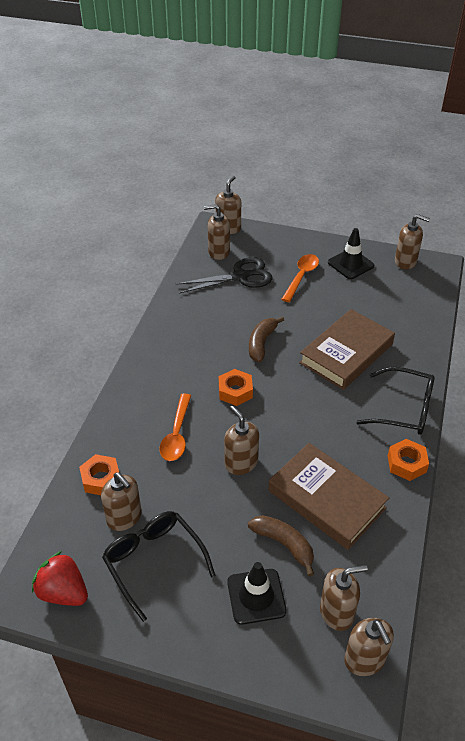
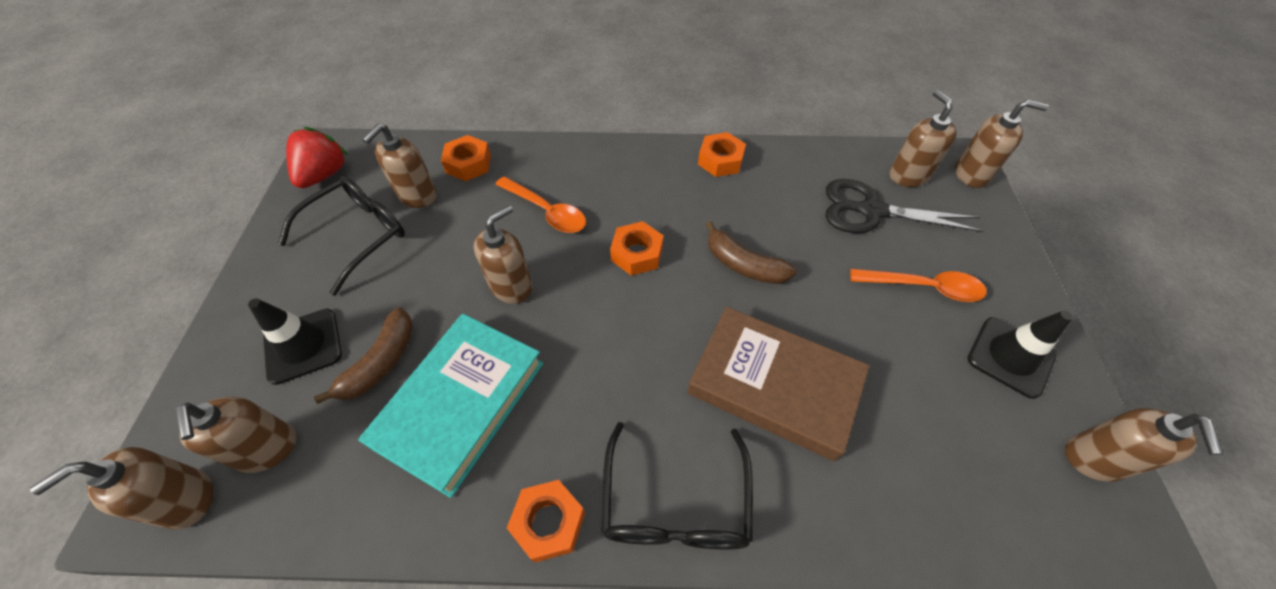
camera: 75 degrees right, 10 degrees up
(167, 330) = (720, 160): none -> orange nut
(177, 434) = (546, 211): orange spoon -> orange spoon turned 135 degrees counterclockwise
(240, 276) = (871, 211): black scissors -> black scissors turned 135 degrees clockwise
(261, 343) = (743, 264): brown banana -> brown banana turned 150 degrees counterclockwise
(326, 499) = (460, 404): brown book -> turquoise book

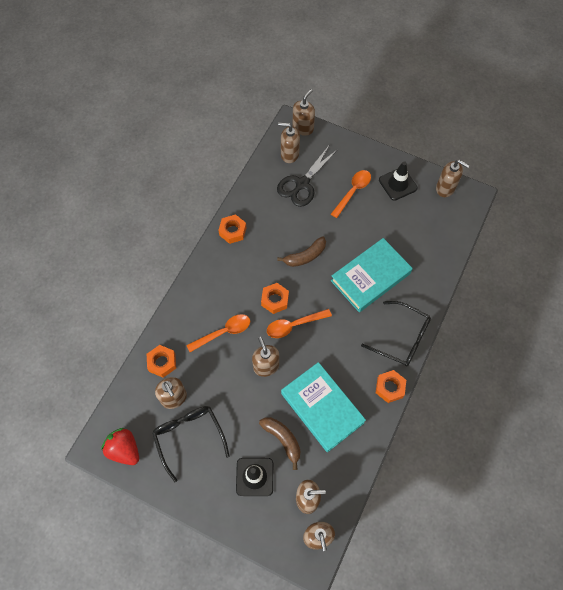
camera: 65 degrees left, 10 degrees up
(605, 297) = (294, 325): none -> orange spoon
(773, 385) = (370, 277): brown book -> turquoise book

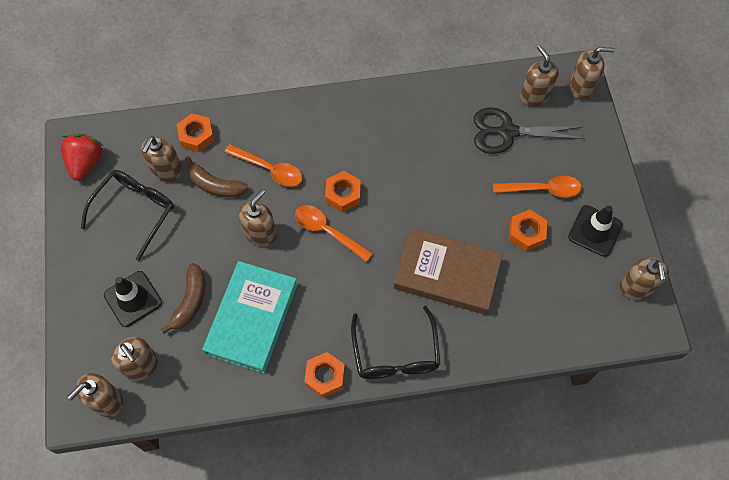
camera: 55 degrees right, 0 degrees up
(232, 231) = (392, 103): orange nut -> orange nut (526, 233)
(305, 256) = (419, 191): brown banana -> brown banana (215, 185)
(370, 277) = (447, 274): turquoise book -> brown book

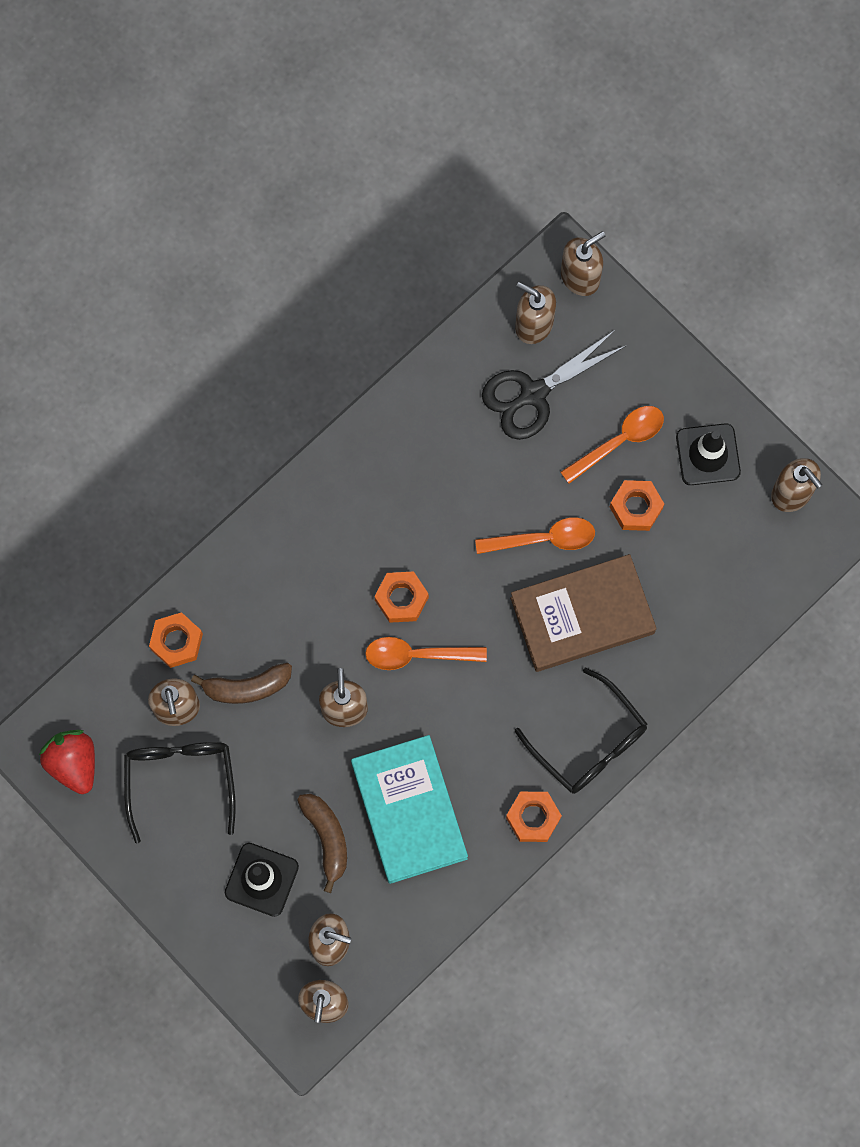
camera: 35 degrees left, 10 degrees up
(269, 169) = (294, 625): orange spoon -> orange spoon (543, 539)

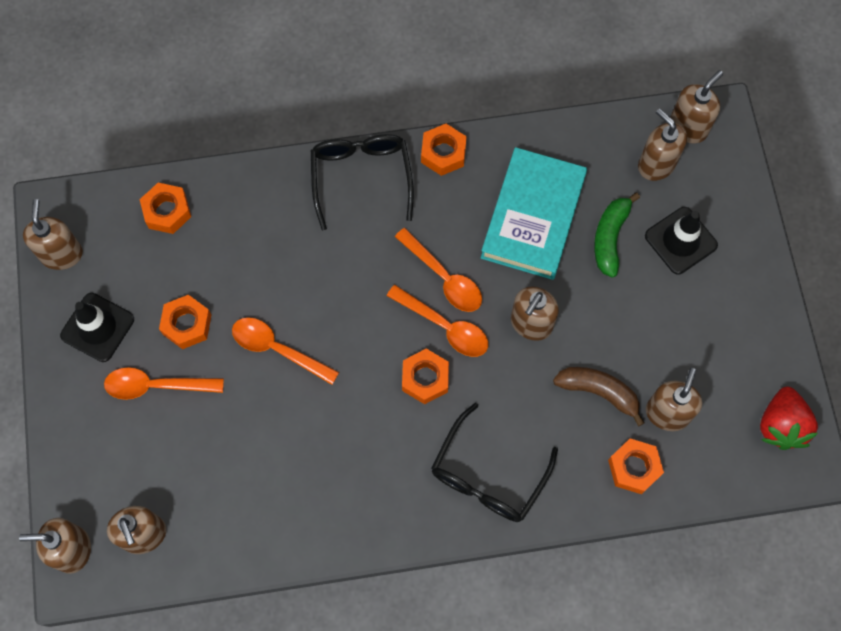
camera: 145 degrees left, 5 degrees down
(180, 780) = (699, 354): black glasses -> black glasses (488, 475)
(327, 838) = (610, 237): brown banana -> green banana
(449, 699) = (443, 277): none -> orange spoon
(533, 394) = (192, 474): black scissors -> none
(582, 616) = (294, 271): brown book -> none
(734, 592) = (167, 211): none -> orange nut

